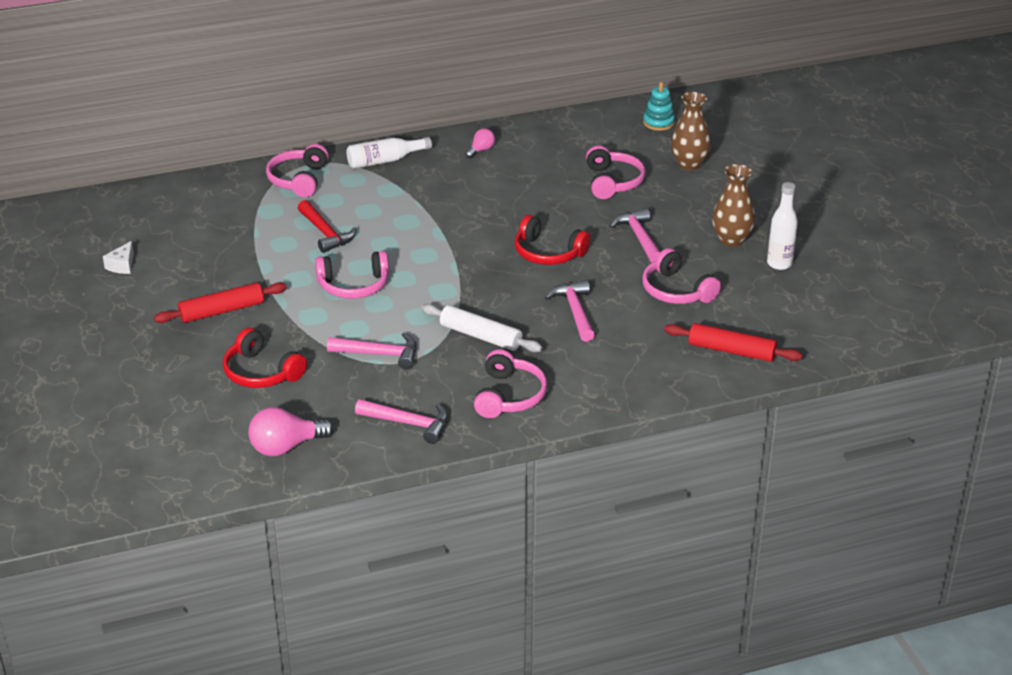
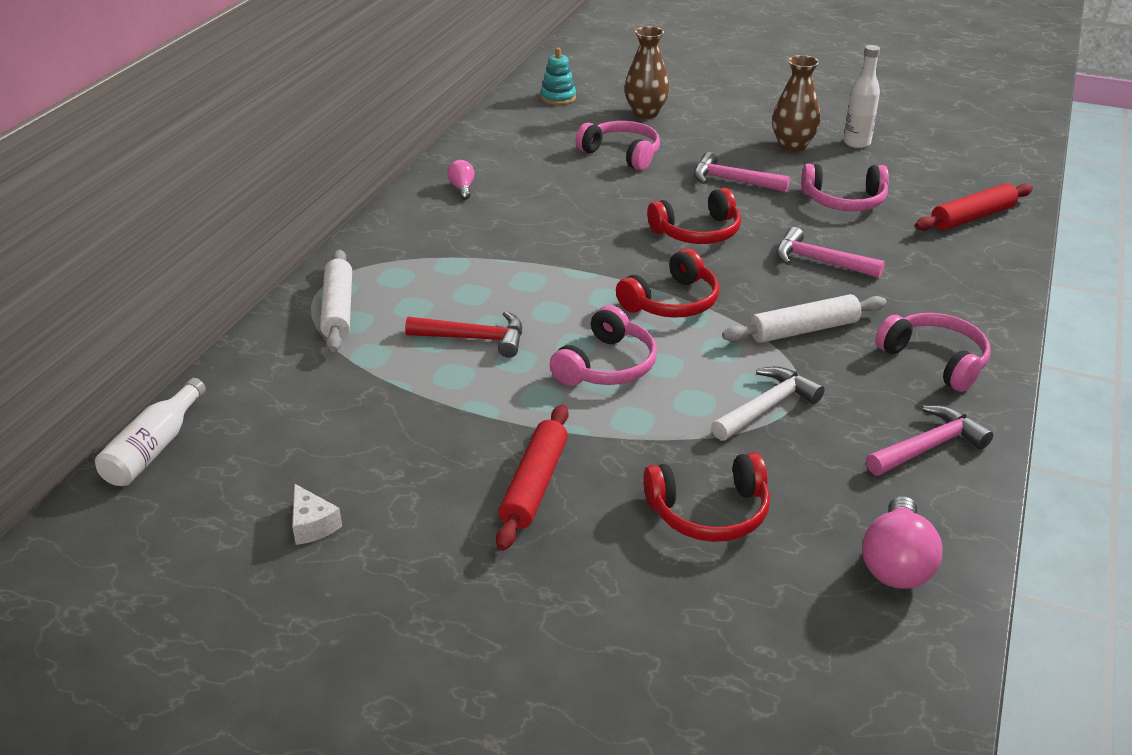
camera: 50 degrees left, 0 degrees up
(298, 180) = (338, 309): pink headphones -> white rolling pin
(380, 354) = (767, 407): pink hammer -> white hammer
(385, 161) = (392, 244): white bottle -> white bottle (154, 448)
(450, 278) = (672, 302): none -> red headphones

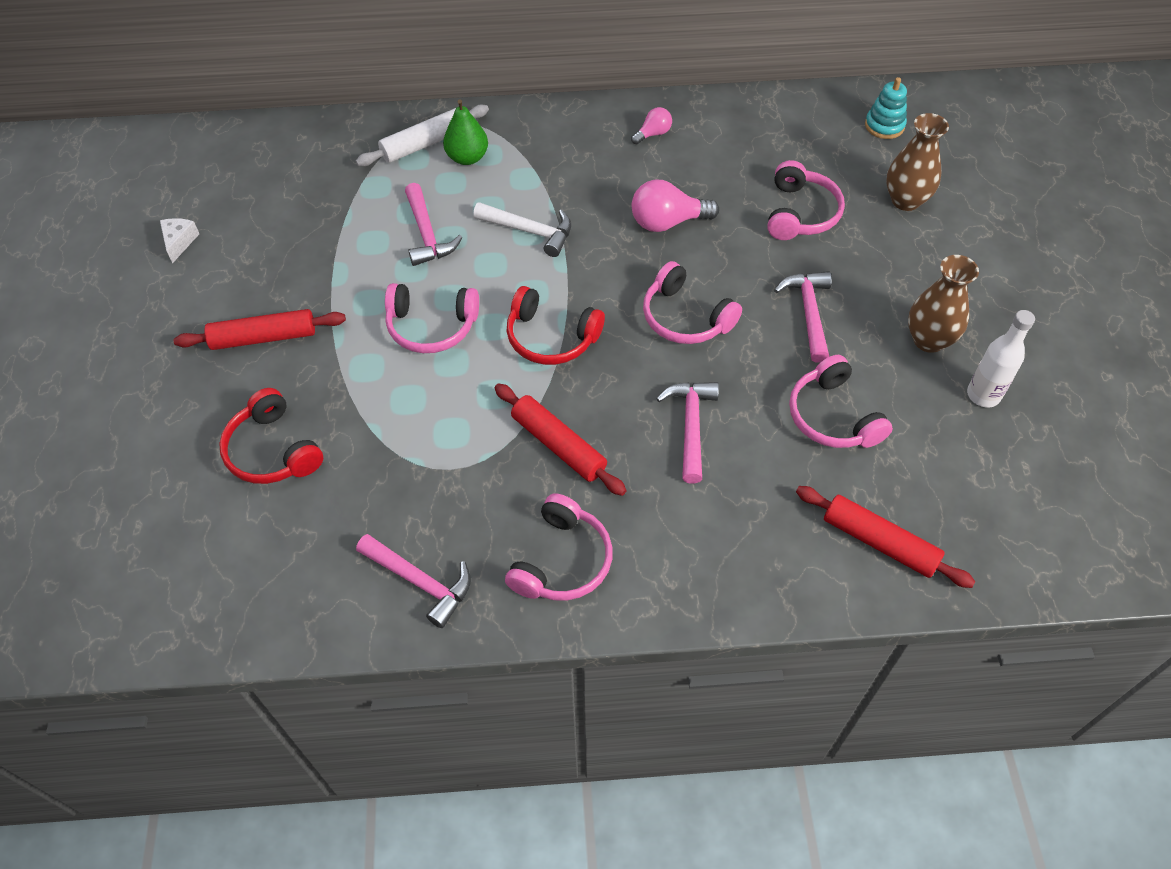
camera: 65 degrees right, 20 degrees up
(154, 448) = (225, 134): white bottle -> none
(312, 525) = (179, 242): white cheese -> white cheese turned 150 degrees clockwise
(387, 289) = (467, 158): none -> green pear
(475, 339) = (427, 234): red hammer -> pink hammer
(697, 232) = (685, 317): red headphones -> pink headphones
(767, 407) = (425, 450): white hammer -> white hammer (530, 231)
(804, 330) = (559, 445): white rolling pin -> red rolling pin
(896, 563) = (256, 589): pink light bulb -> pink light bulb (667, 222)

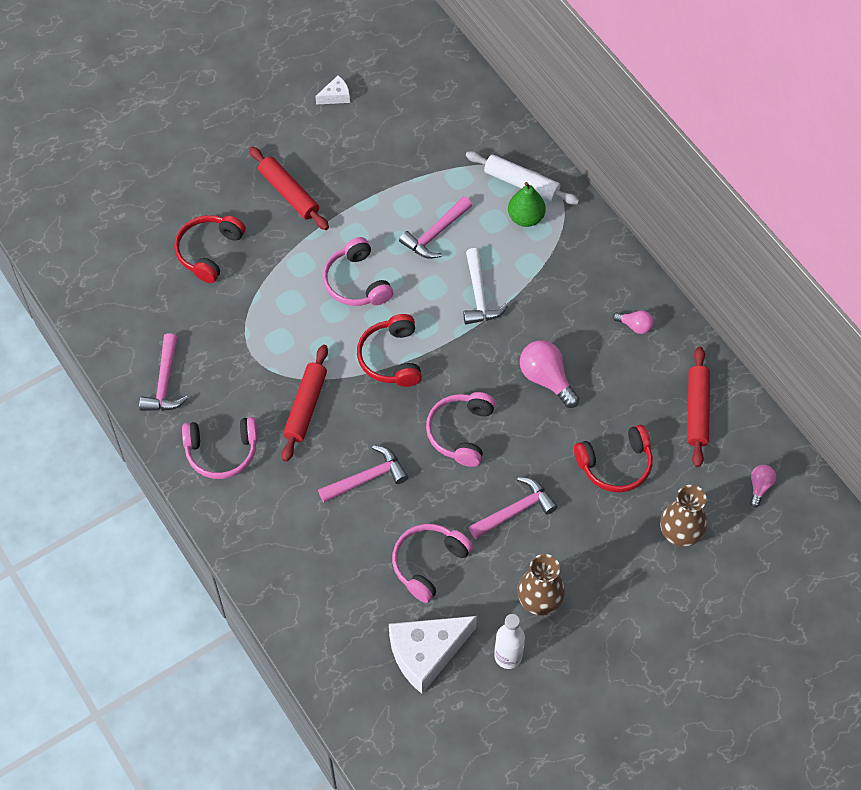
camera: 60 degrees right, 5 degrees up
(800, 213) = (615, 465): pink headphones -> red headphones
(879, 542) = (339, 631): red rolling pin -> red rolling pin (697, 410)
(884, 126) = (760, 487): turquoise stacking toy -> pink light bulb
(947, 468) = (426, 654): none -> white cheese

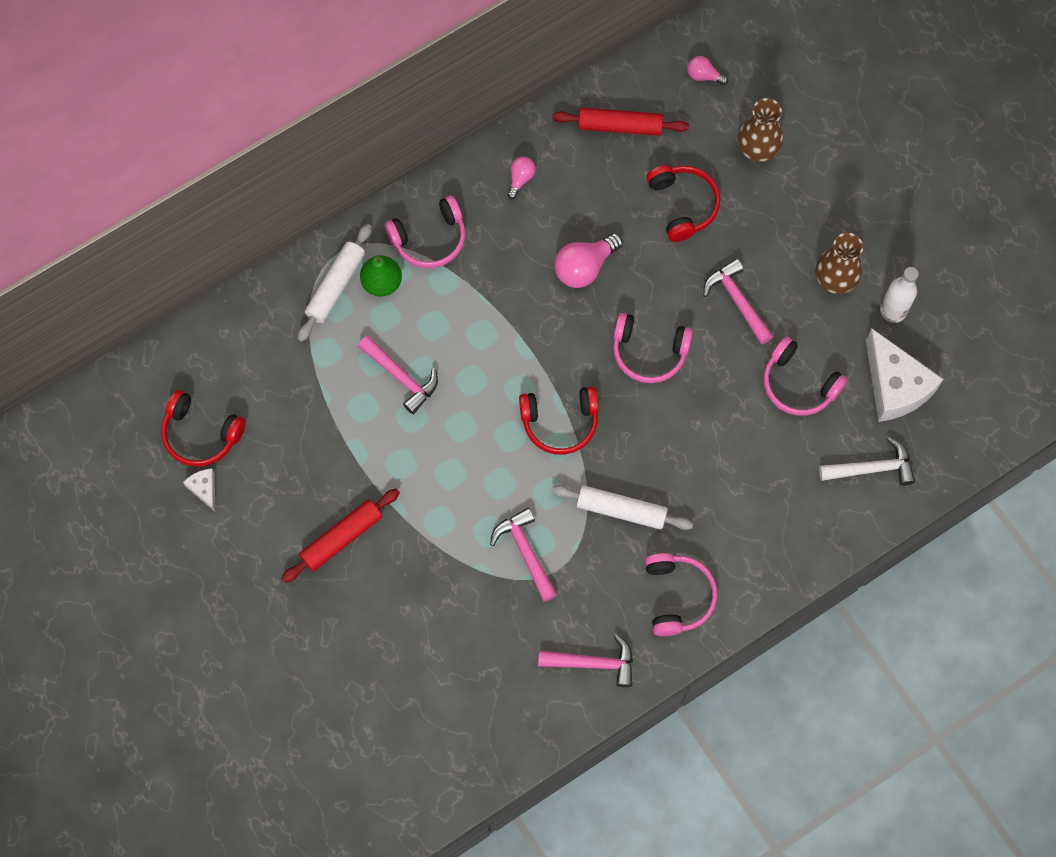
camera: 90 degrees left, 10 degrees up
(209, 251) = (420, 624): red headphones -> red headphones (201, 434)
(306, 407) = (621, 510): red rolling pin -> white rolling pin
(356, 282) = (464, 460): pink headphones -> pink headphones (429, 239)
(367, 478) = (704, 445): pink hammer -> pink hammer (525, 552)
(479, 295) = (482, 332): white hammer -> white hammer (872, 468)

